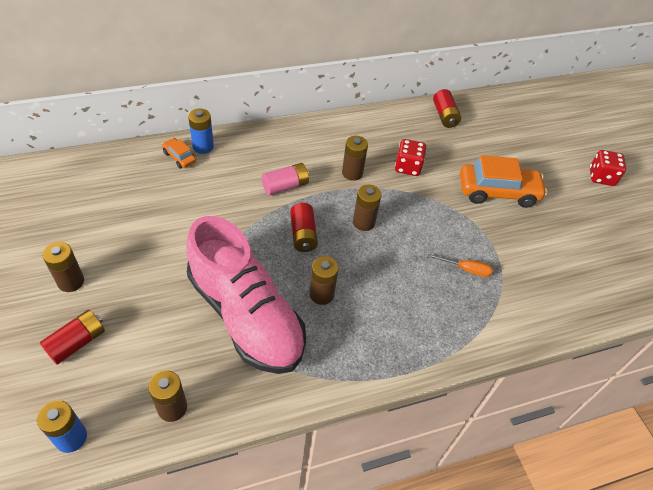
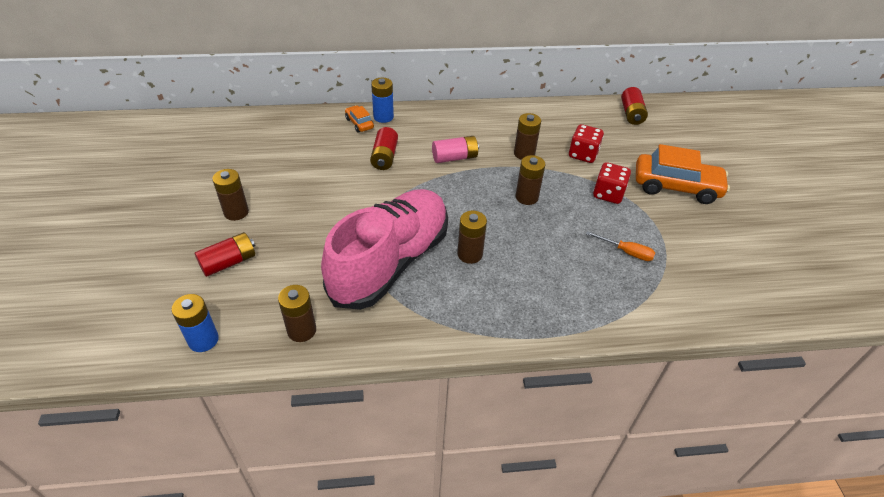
camera: 15 degrees right, 5 degrees down
(246, 315) = (390, 262): pink shoe -> pink shoe turned 120 degrees counterclockwise
(303, 234) = (463, 200): red battery -> red battery (384, 157)
(601, 177) = (797, 186): red dice -> red dice (608, 194)

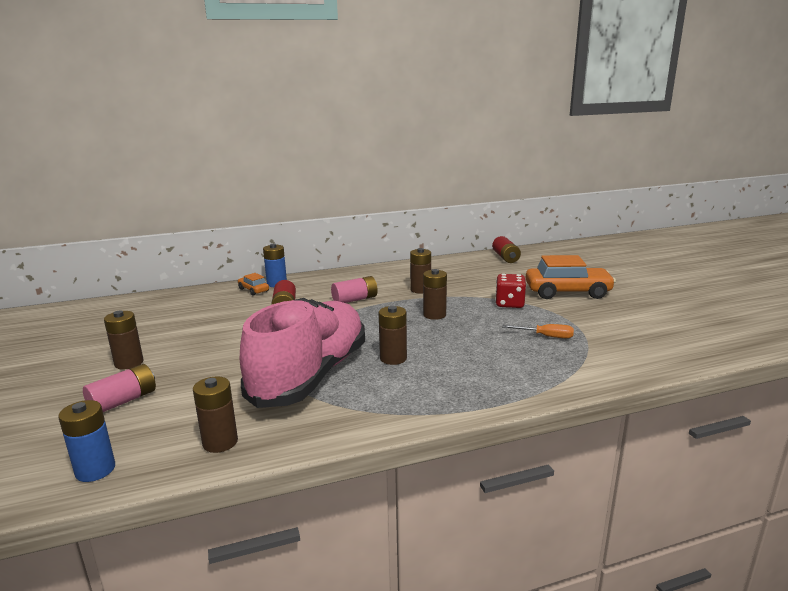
camera: 10 degrees left, 25 degrees down
(229, 262) = (123, 401): red battery -> pink battery
(583, 154) = (475, 284): red dice -> none

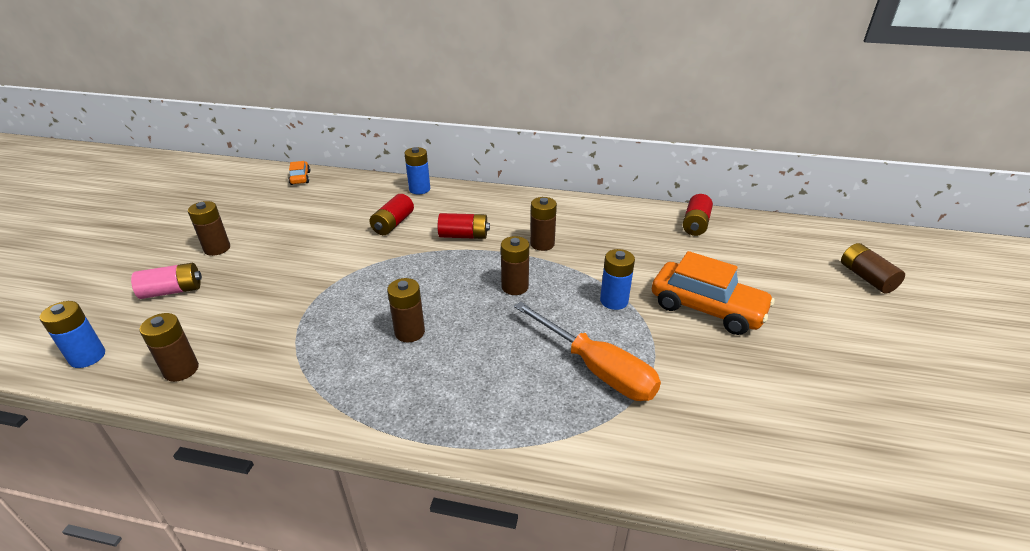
camera: 30 degrees right, 15 degrees up
(253, 290) = (392, 191): orange car -> orange car (300, 178)
(311, 375) = (321, 323): pink shoe -> none
(355, 299) = (464, 236): pink battery -> red battery
(509, 304) = (614, 301): red dice -> blue battery
(546, 336) = (596, 368): orange screwdriver -> orange screwdriver, size x2.01
(628, 258) = (866, 278): none -> brown battery

